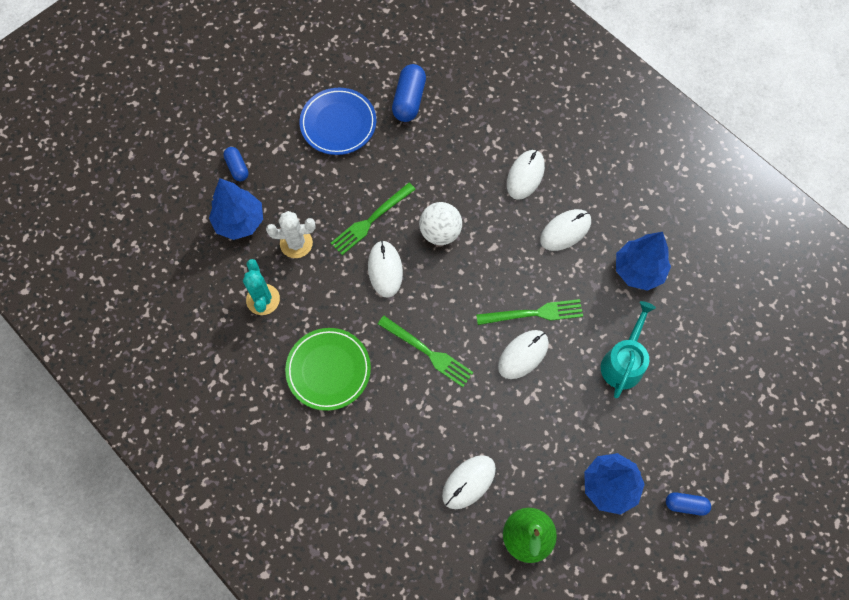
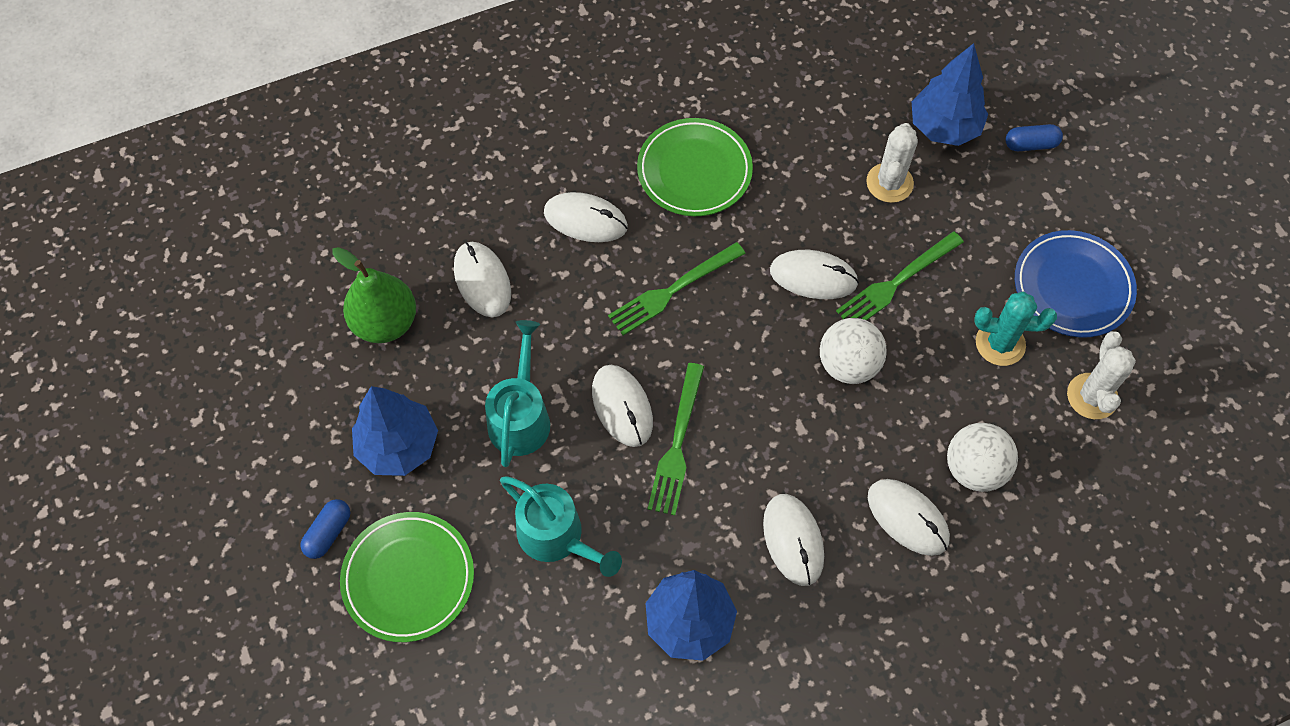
camera: 110 degrees right, 5 degrees down
(263, 299) = (819, 125): turquoise cactus -> turquoise cactus (1000, 343)
(371, 220) = (896, 282): green fork -> green fork turned 105 degrees counterclockwise
(394, 430) = (585, 220): none -> white mouse
(409, 100) = (1092, 396): blue capsule -> white cactus
(480, 149) = (974, 469): none -> white ball
(556, 415) = (521, 416): none -> turquoise watering can
(689, 440) = (408, 578): none -> green plate

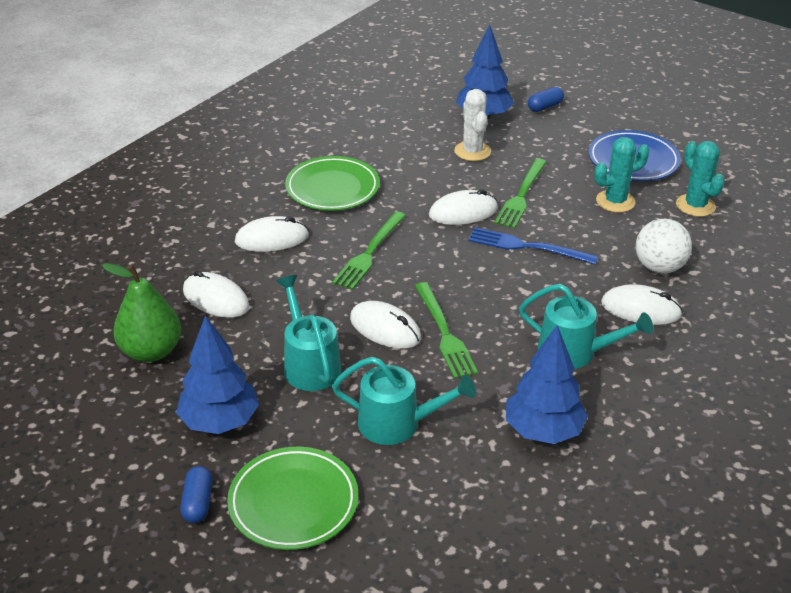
camera: 30 degrees left, 25 degrees down
(793, 540) = (575, 352): white mouse -> turquoise watering can
(848, 364) = (527, 247): white ball -> blue fork
(1092, 396) = (695, 205): white cactus -> turquoise cactus

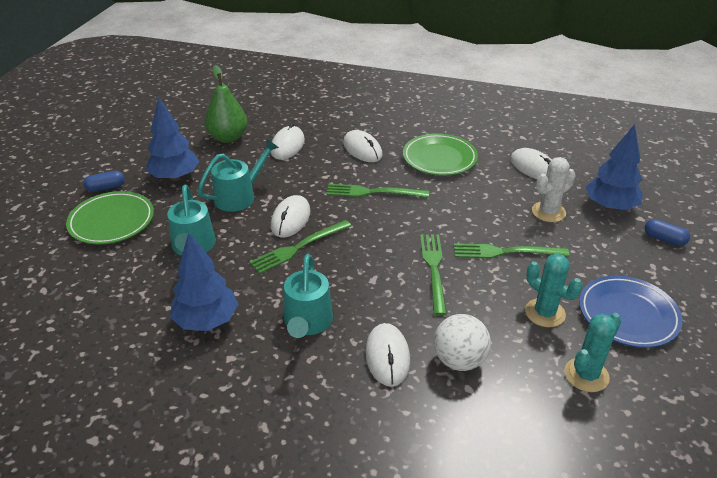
camera: 70 degrees right, 0 degrees up
(463, 212) = (457, 225): white mouse -> white mouse (533, 168)
(527, 247) = (434, 269): blue fork -> green fork

